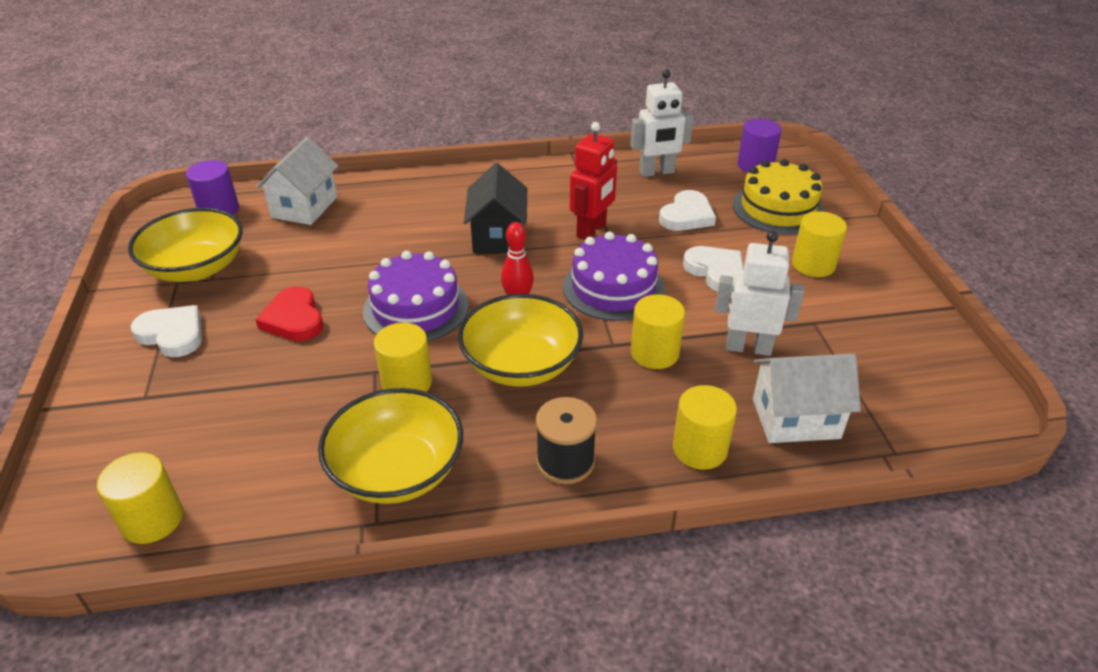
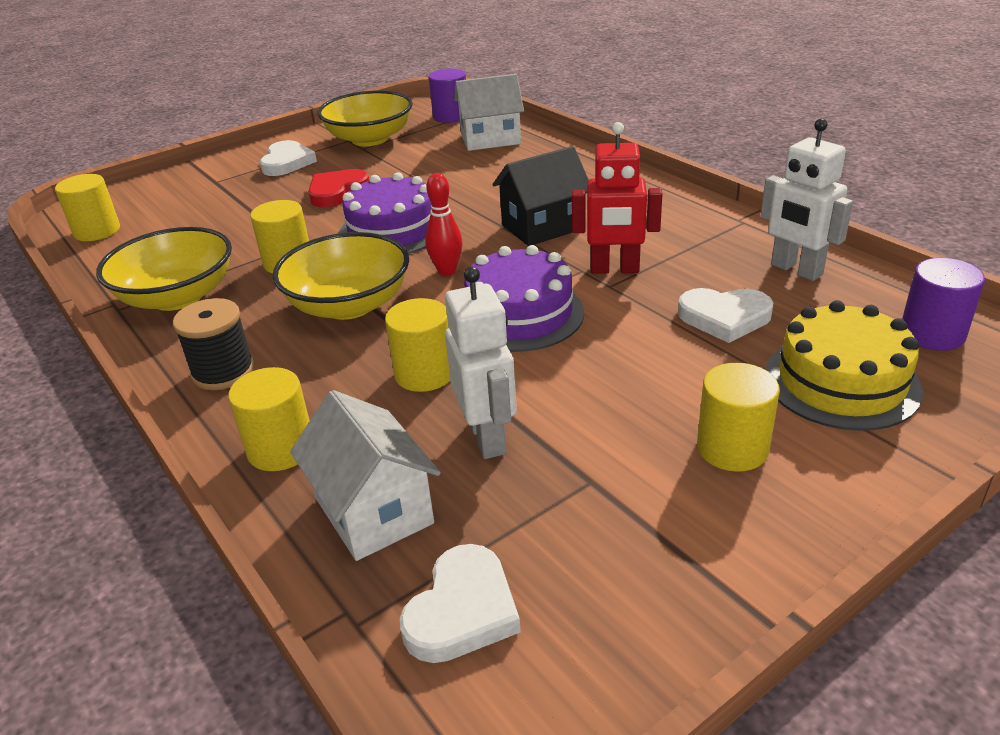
camera: 65 degrees right, 5 degrees down
(716, 271) = (624, 372): white heart -> white heart (462, 610)

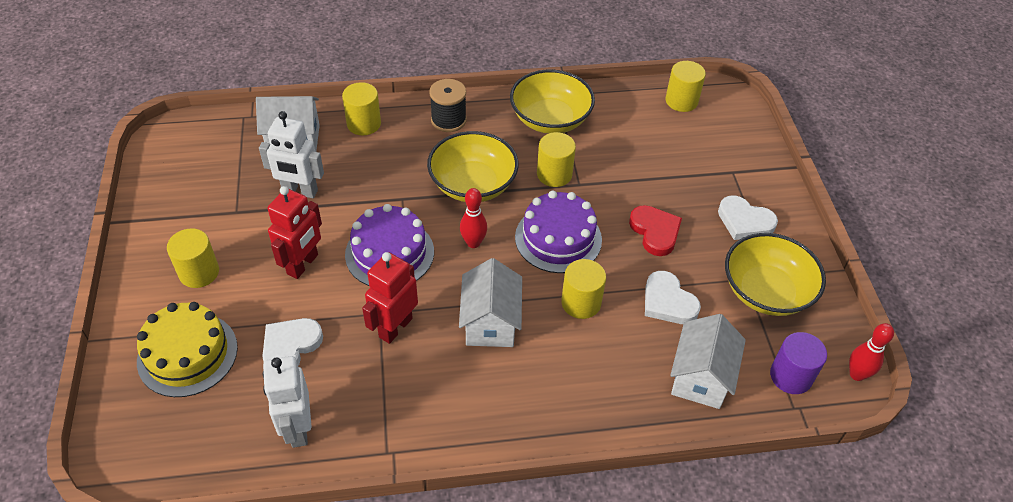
camera: 115 degrees right, 15 degrees up
(424, 101) = (857, 374): none -> red bowling pin
(424, 374) = (372, 190): yellow cylinder -> yellow cylinder (581, 303)
(462, 610) = (218, 144): white heart -> white heart (668, 302)
(543, 227) = (490, 322): black house -> white house
(609, 366) = (303, 264): none -> red robot
(796, 270) = (297, 428): white robot -> white robot turned 90 degrees counterclockwise
(932, 334) = (170, 438): purple cylinder -> none

